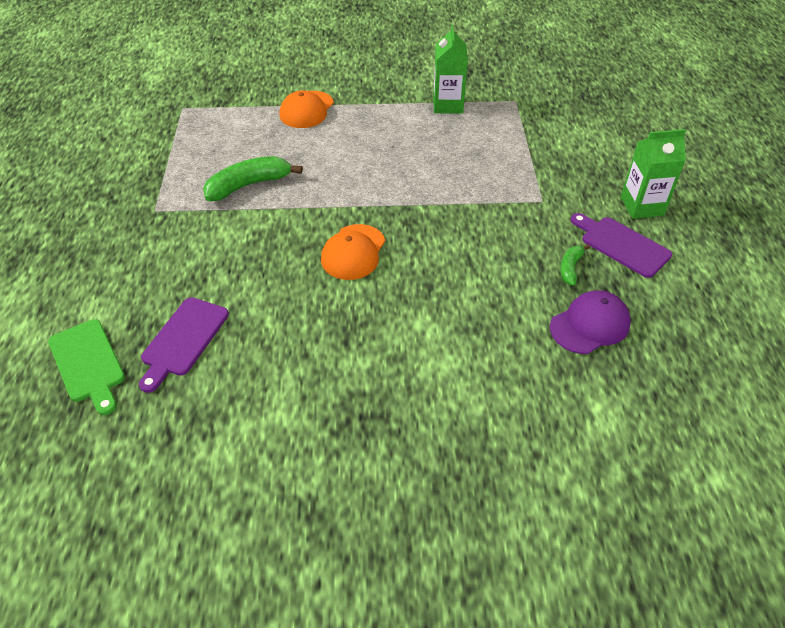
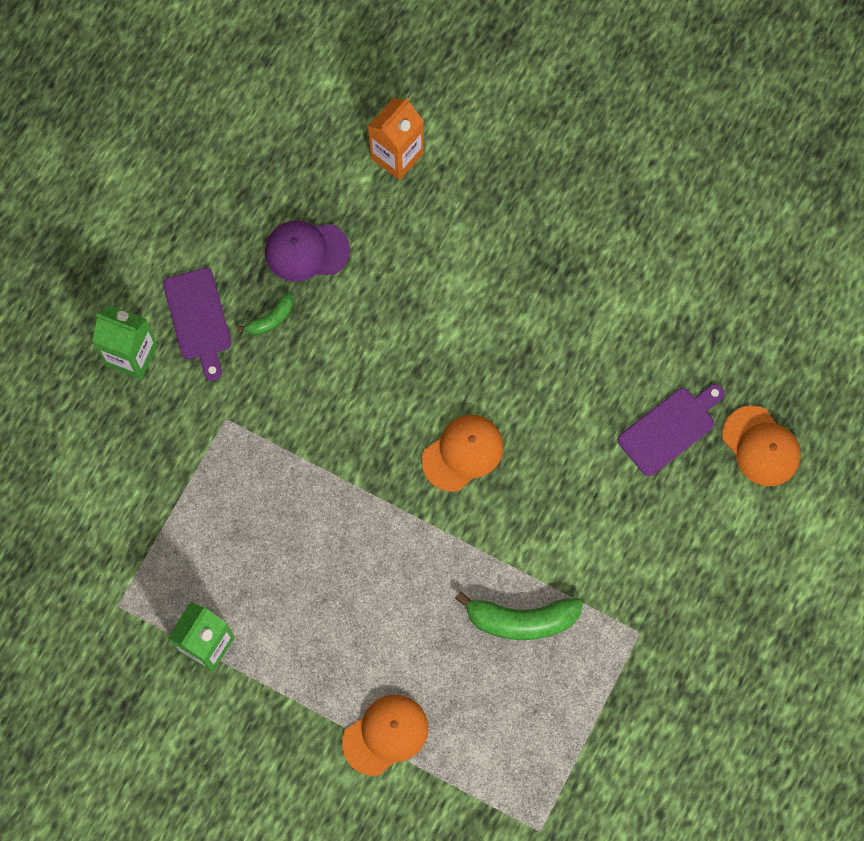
camera: 150 degrees left, 25 degrees up
(88, 363) = (761, 446): green cutting board -> orange cap
(587, 443) = (397, 155): none -> orange carton

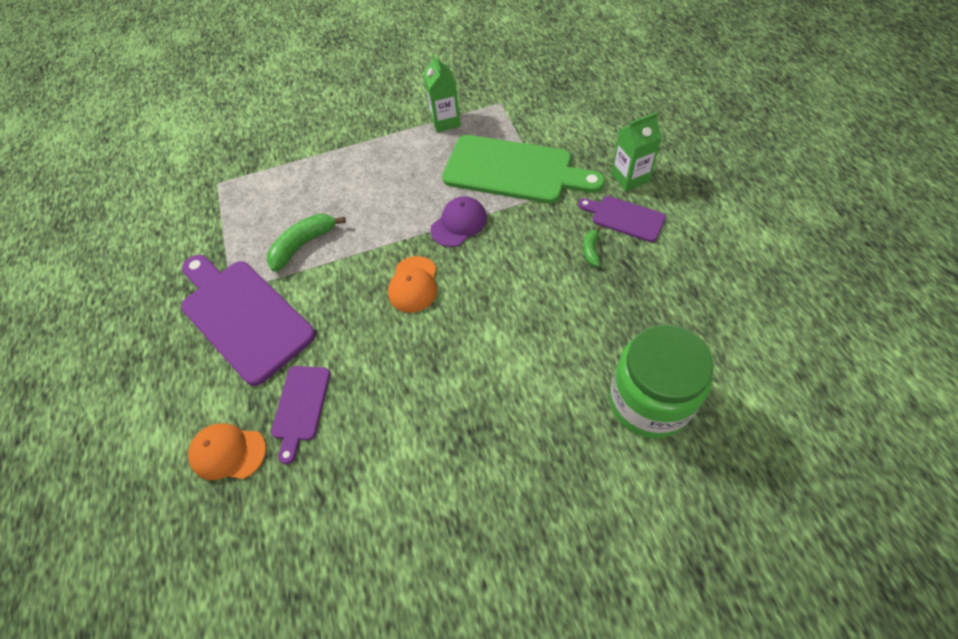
camera: 140 degrees right, 15 degrees down
(222, 488) = (514, 170): none -> green cutting board
(306, 251) = (621, 297): purple cap -> purple cap (459, 223)
(385, 735) = (327, 157): orange cap -> none
(397, 155) = (649, 401): orange carton -> green jar
(649, 585) = (243, 316): none -> purple cutting board

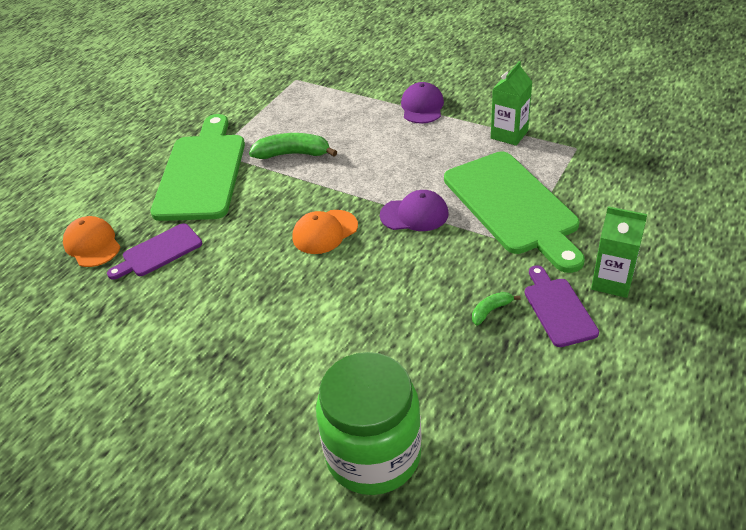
camera: 45 degrees right, 15 degrees down
(243, 316) = (201, 173): purple cutting board -> green cutting board
(356, 140) = (422, 107): none -> purple cap

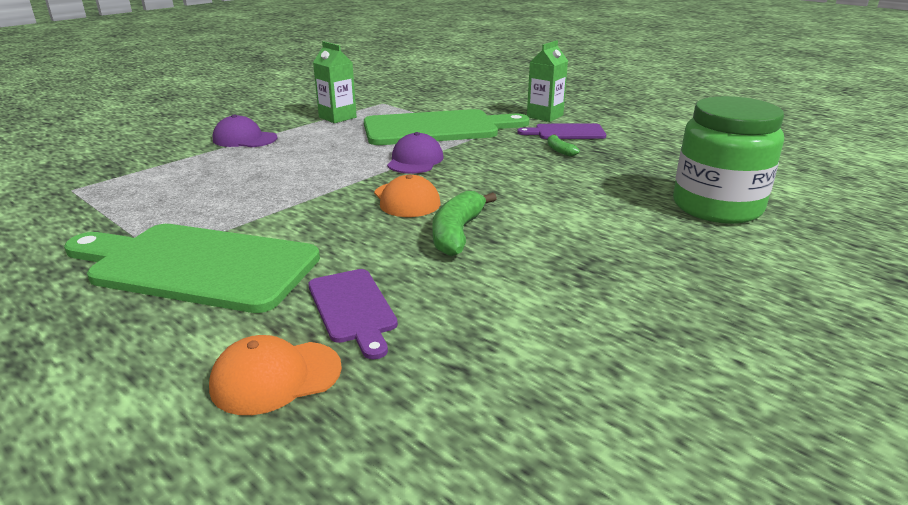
camera: 80 degrees left, 15 degrees down
(293, 154) = (239, 204): green banana -> green banana (457, 233)

